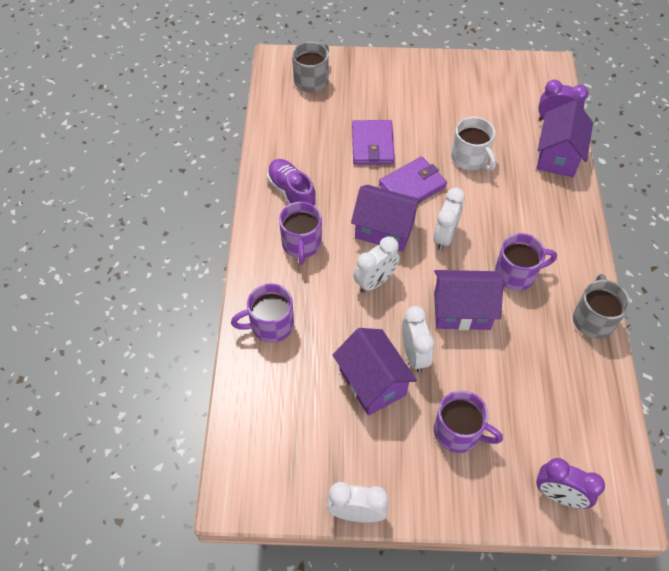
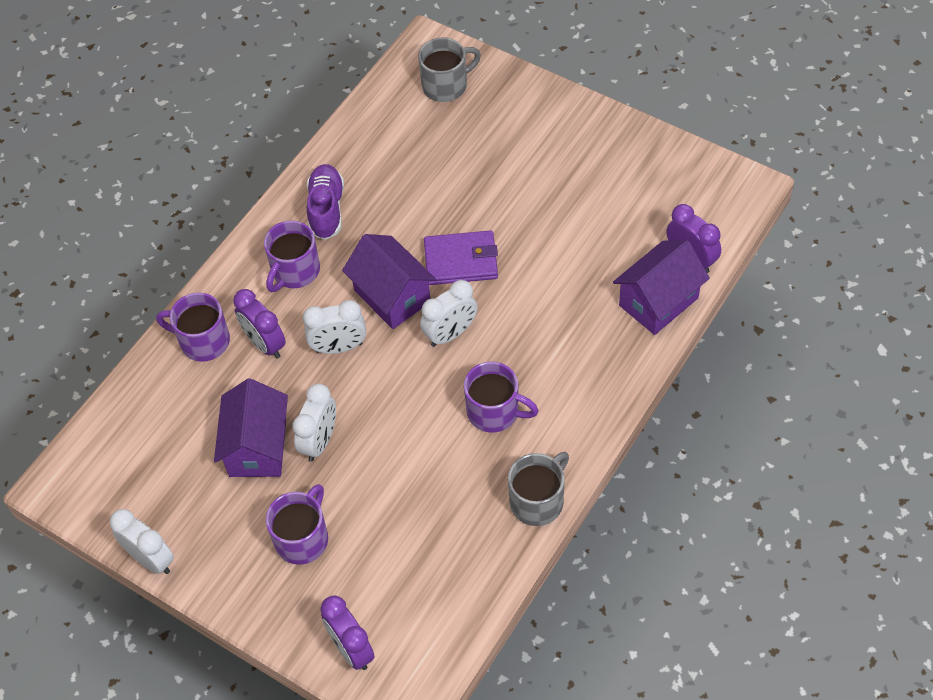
camera: 35 degrees right, 0 degrees up
(319, 305) = (265, 344): none -> purple clock
(372, 145) = (454, 193): purple wallet -> none
(458, 432) = (303, 538): purple mug -> purple mug turned 120 degrees counterclockwise
(462, 311) = (404, 421): purple house -> none
(470, 158) = (552, 258): white mug -> none

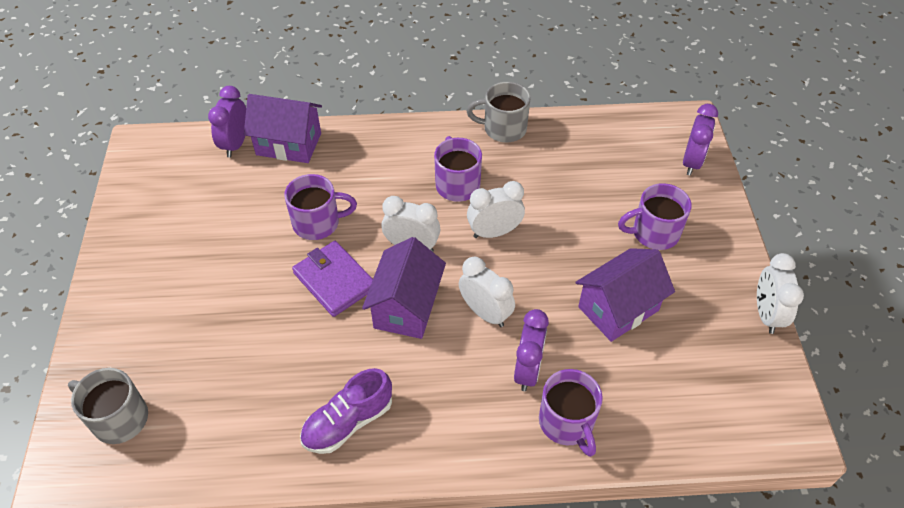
camera: 130 degrees left, 5 degrees down
(295, 271) = (437, 400): purple mug -> purple mug (318, 223)
(320, 441) = (575, 271): white clock -> white clock (494, 232)

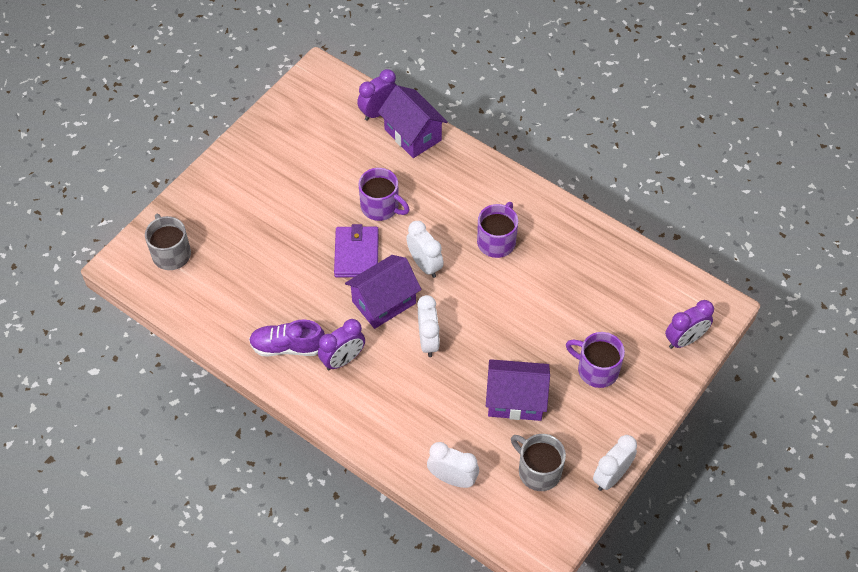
camera: 40 degrees right, 5 degrees up
(494, 232) = (487, 292): white clock -> white clock (452, 478)
(503, 129) = (572, 221): grey mug -> grey mug (538, 470)
(527, 370) = (418, 394): purple clock -> purple clock (343, 360)
(567, 423) = (410, 441): purple mug -> none

